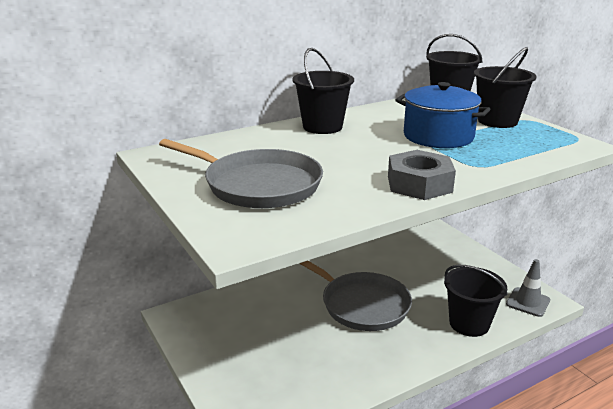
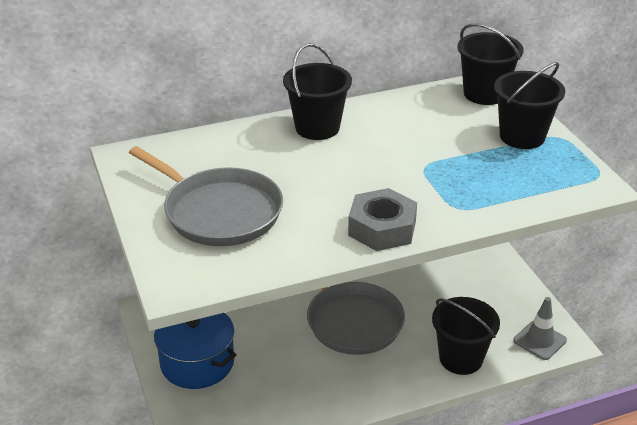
camera: 10 degrees right, 10 degrees up
(438, 136) = (439, 156): blue pot -> blue pot (197, 362)

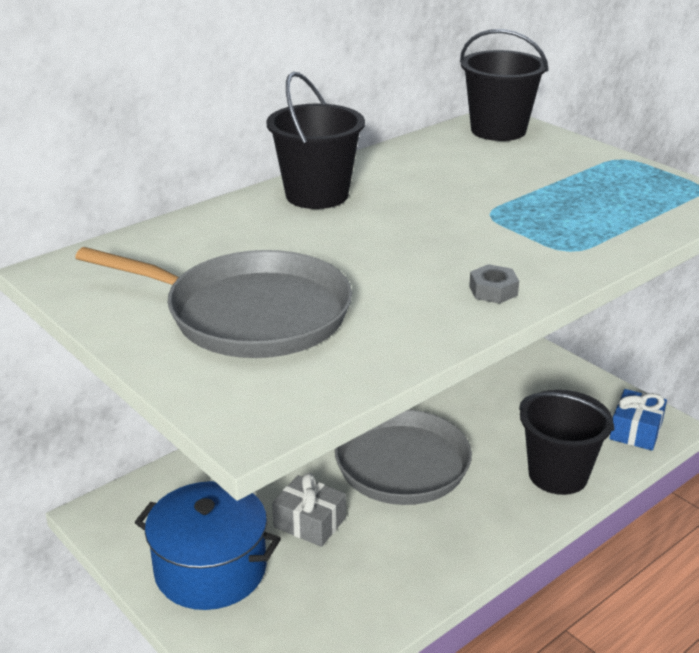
camera: 20 degrees left, 5 degrees down
(273, 348) = (309, 522): none -> grey gift
(382, 228) = (493, 290): grey nut -> grey nut, size x0.47
(522, 136) = (579, 164): black bucket -> none
(539, 340) = (636, 431): grey traffic cone -> blue gift

